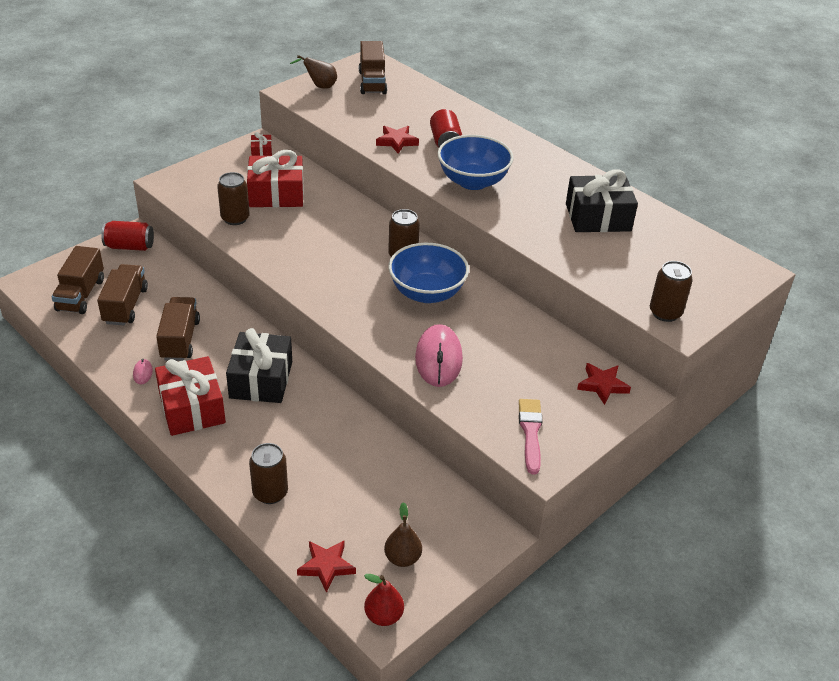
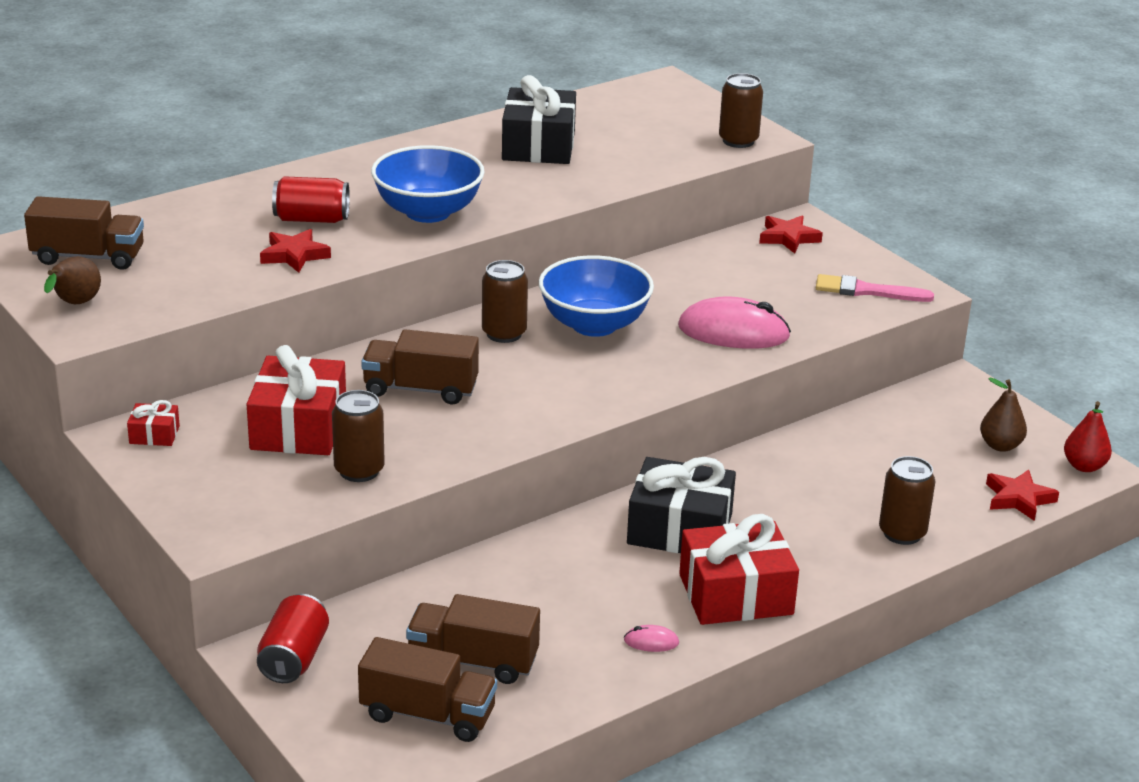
camera: 80 degrees left, 10 degrees down
(180, 340) = (575, 603): brown truck -> brown truck (420, 389)

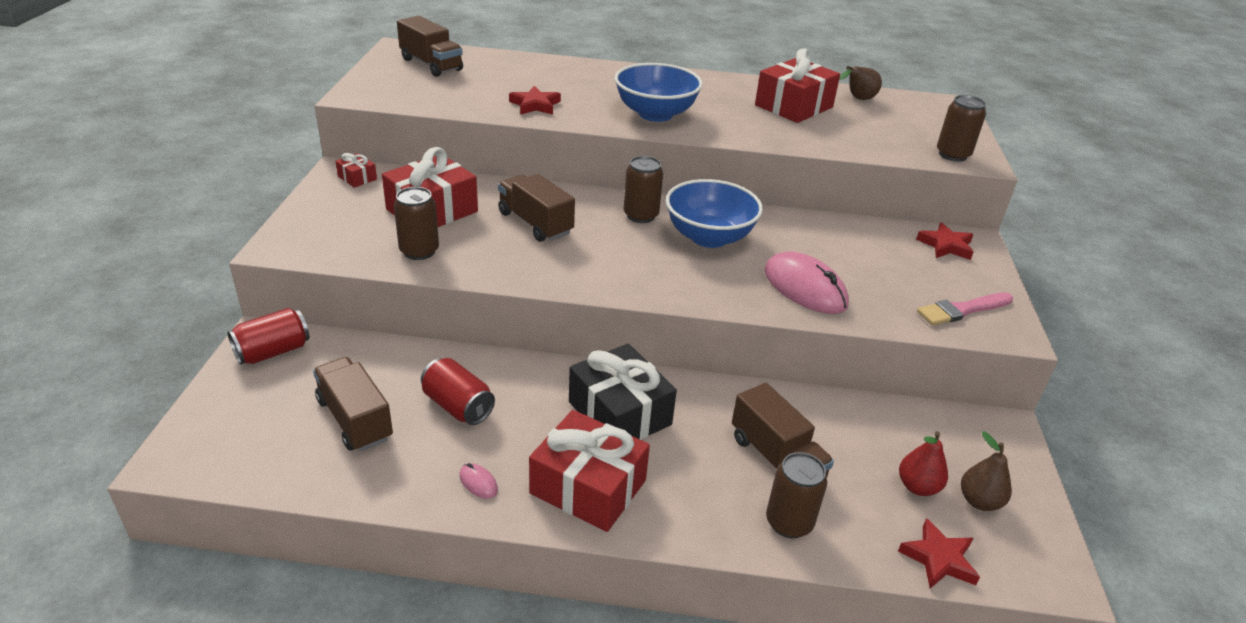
camera: 40 degrees right, 5 degrees up
(75, 304) = (380, 82): brown pear -> brown pear (858, 99)
(311, 219) = (580, 92): red can -> red can (458, 406)
(428, 714) = (275, 437): brown truck -> brown truck (776, 458)
(538, 146) = (794, 106): black gift -> red gift
(867, 291) = (962, 310): pink brush -> pink brush turned 75 degrees counterclockwise
(1084, 466) = (1046, 568): red pear -> red pear (917, 487)

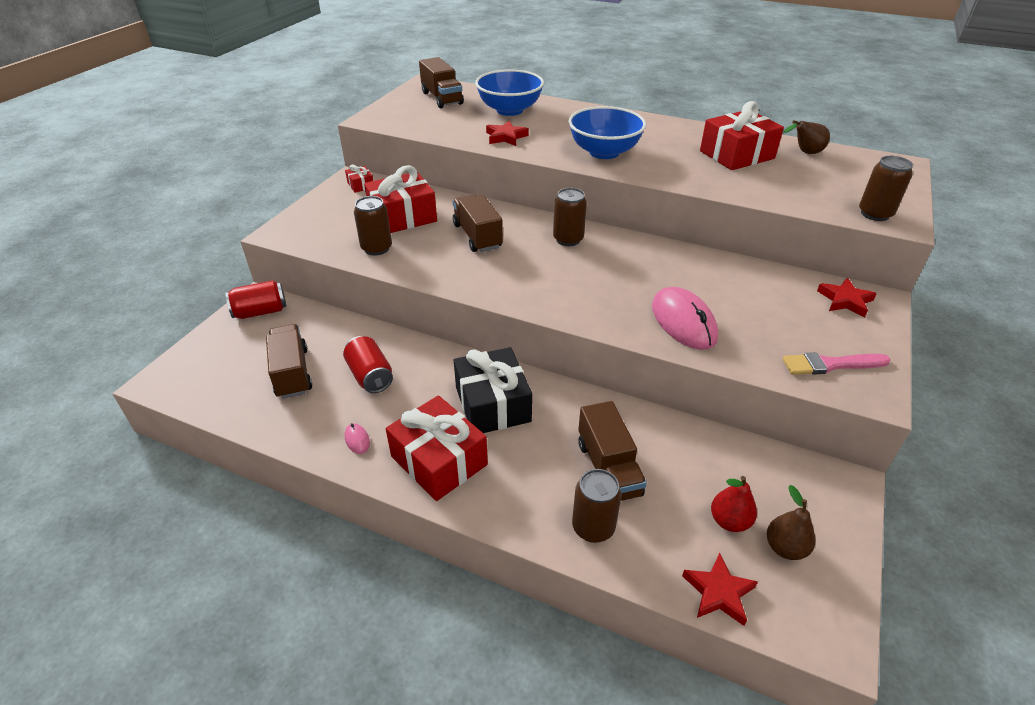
camera: 20 degrees right, 5 degrees up
(709, 237) = (618, 265): blue bowl -> blue bowl (509, 110)

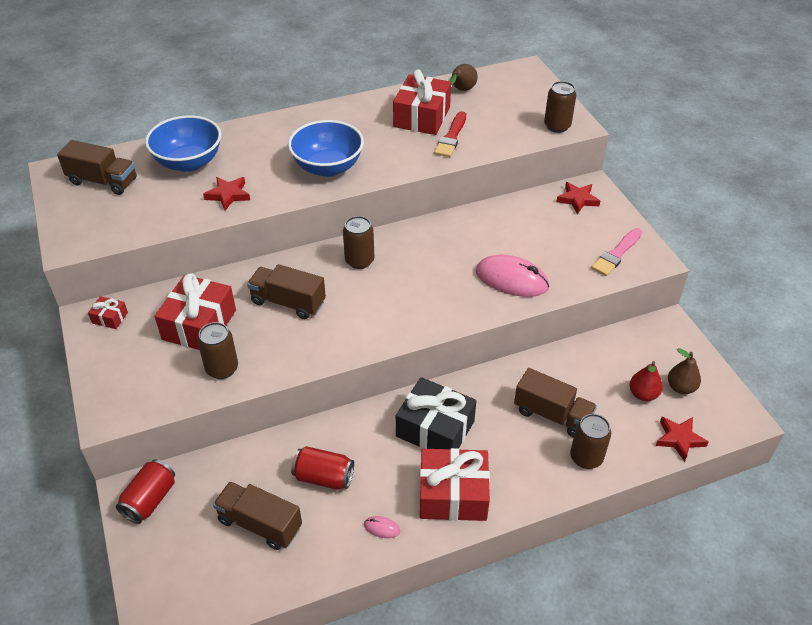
camera: 45 degrees left, 5 degrees up
(744, 178) = (451, 137): none -> red brush

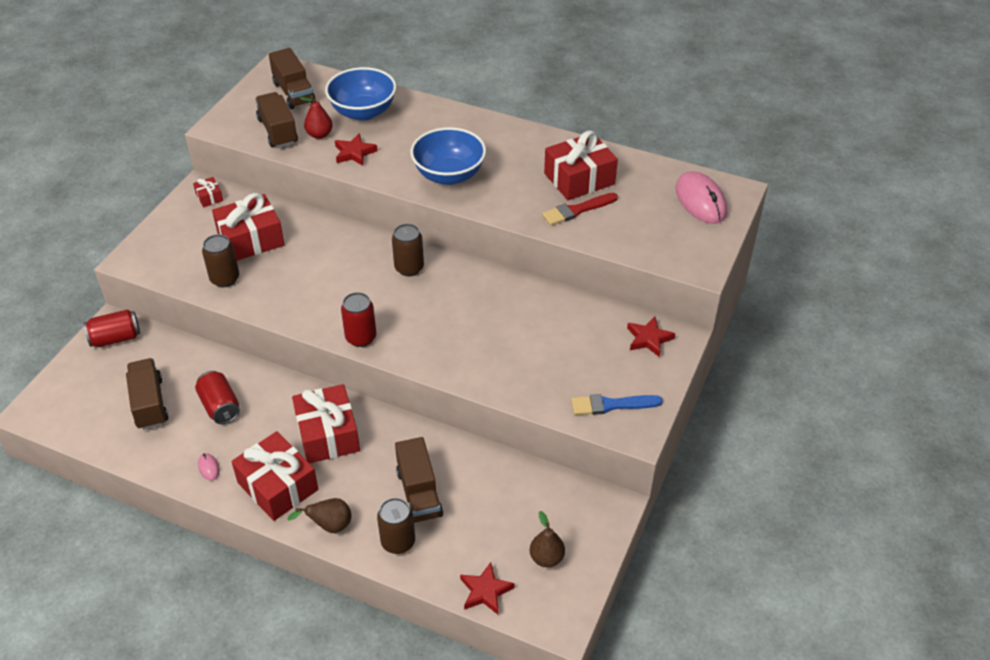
camera: 45 degrees right, 0 degrees up
(288, 302) = (322, 264): brown truck -> brown truck (278, 131)
(397, 332) = (361, 338): none -> red can
(435, 429) = (328, 434): black gift -> red gift
(461, 90) = (647, 176): brown pear -> brown pear (329, 526)
(511, 279) = (496, 362): pink mouse -> pink mouse (700, 201)
(557, 126) = (682, 257): brown can -> none
(616, 254) = (611, 405): pink brush -> blue brush
(643, 394) = (508, 537): red pear -> red pear (319, 134)

